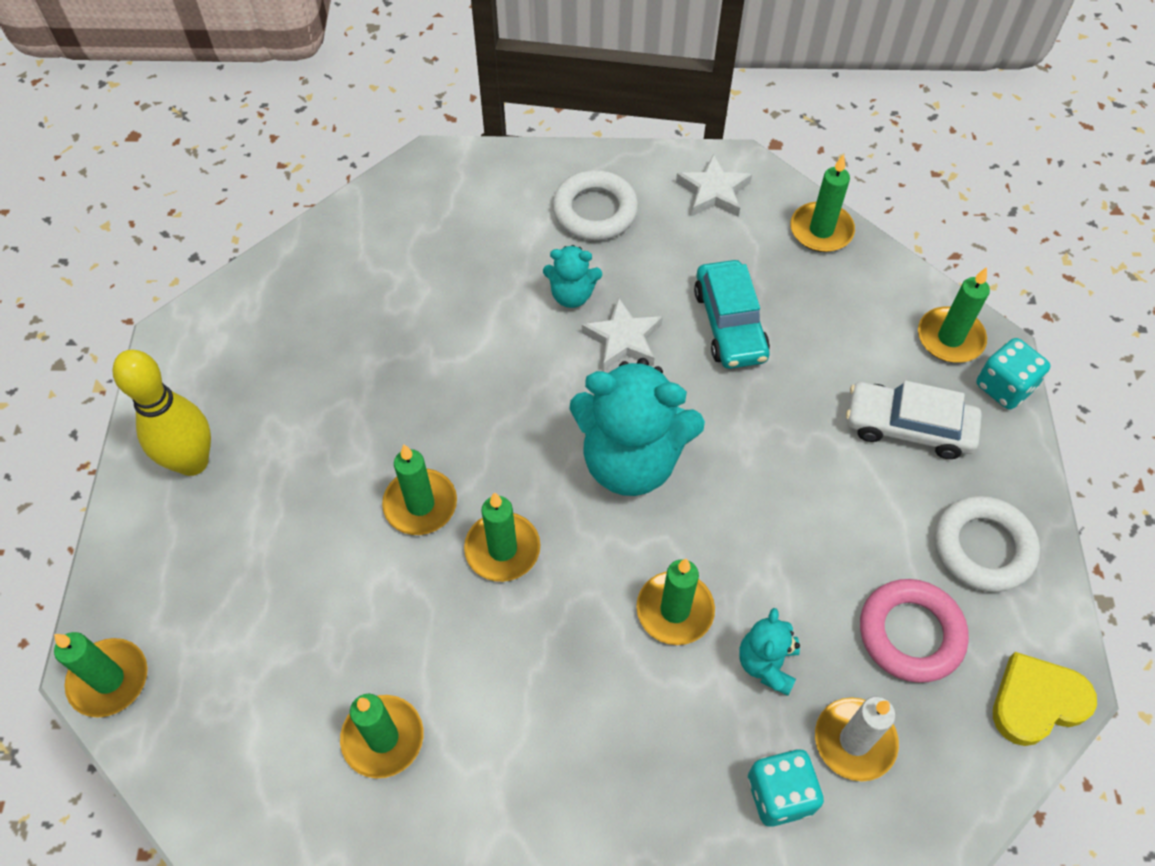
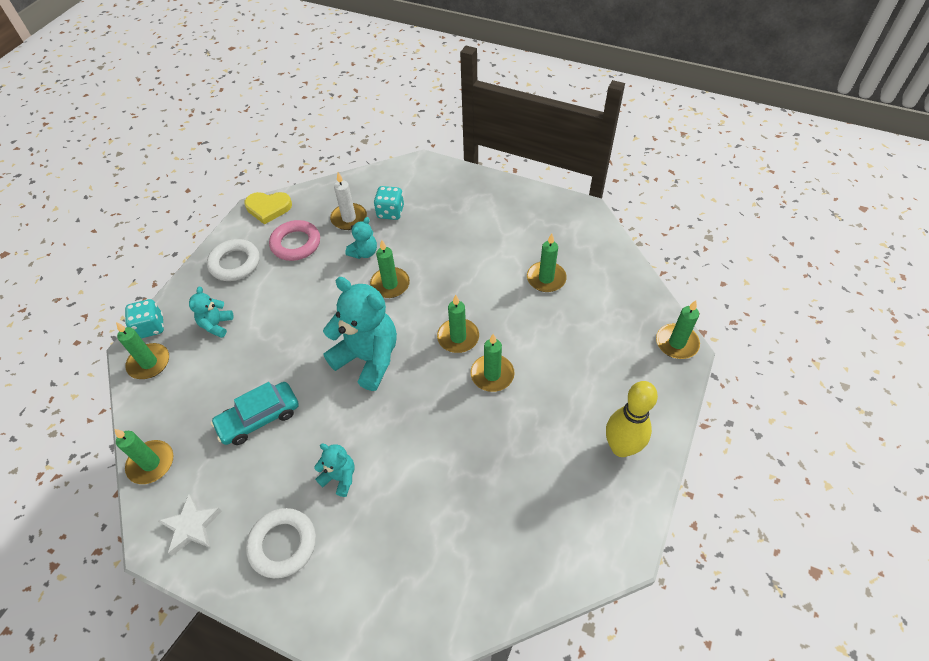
camera: 155 degrees left, 5 degrees down
(623, 339) = (327, 432): white star -> none
(729, 324) = (259, 418): turquoise car -> turquoise car turned 135 degrees counterclockwise
(908, 427) = (216, 325): white car -> turquoise teddy bear

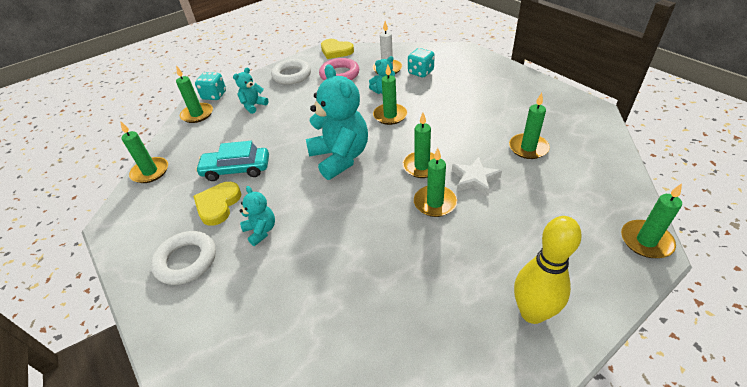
camera: 30 degrees right, 10 degrees down
(192, 526) = (140, 221): white star -> white star (475, 179)
(270, 469) = (218, 205): none -> yellow heart

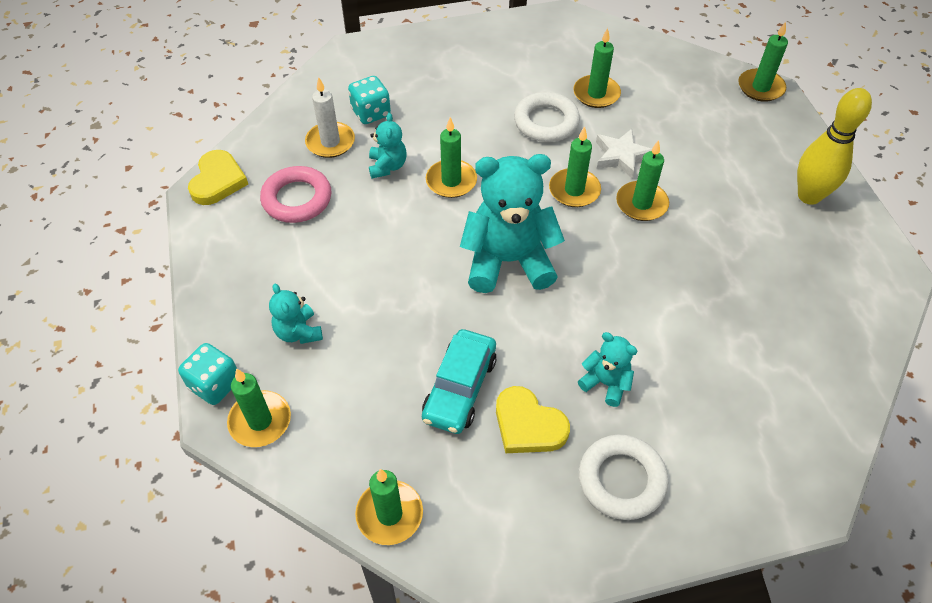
camera: 70 degrees left, 10 degrees up
(261, 231) = (606, 383): turquoise teddy bear -> turquoise teddy bear turned 45 degrees clockwise
(292, 75) = (244, 258): white ring -> white ring (546, 122)
(336, 51) = (218, 181): yellow heart -> yellow heart turned 45 degrees counterclockwise

